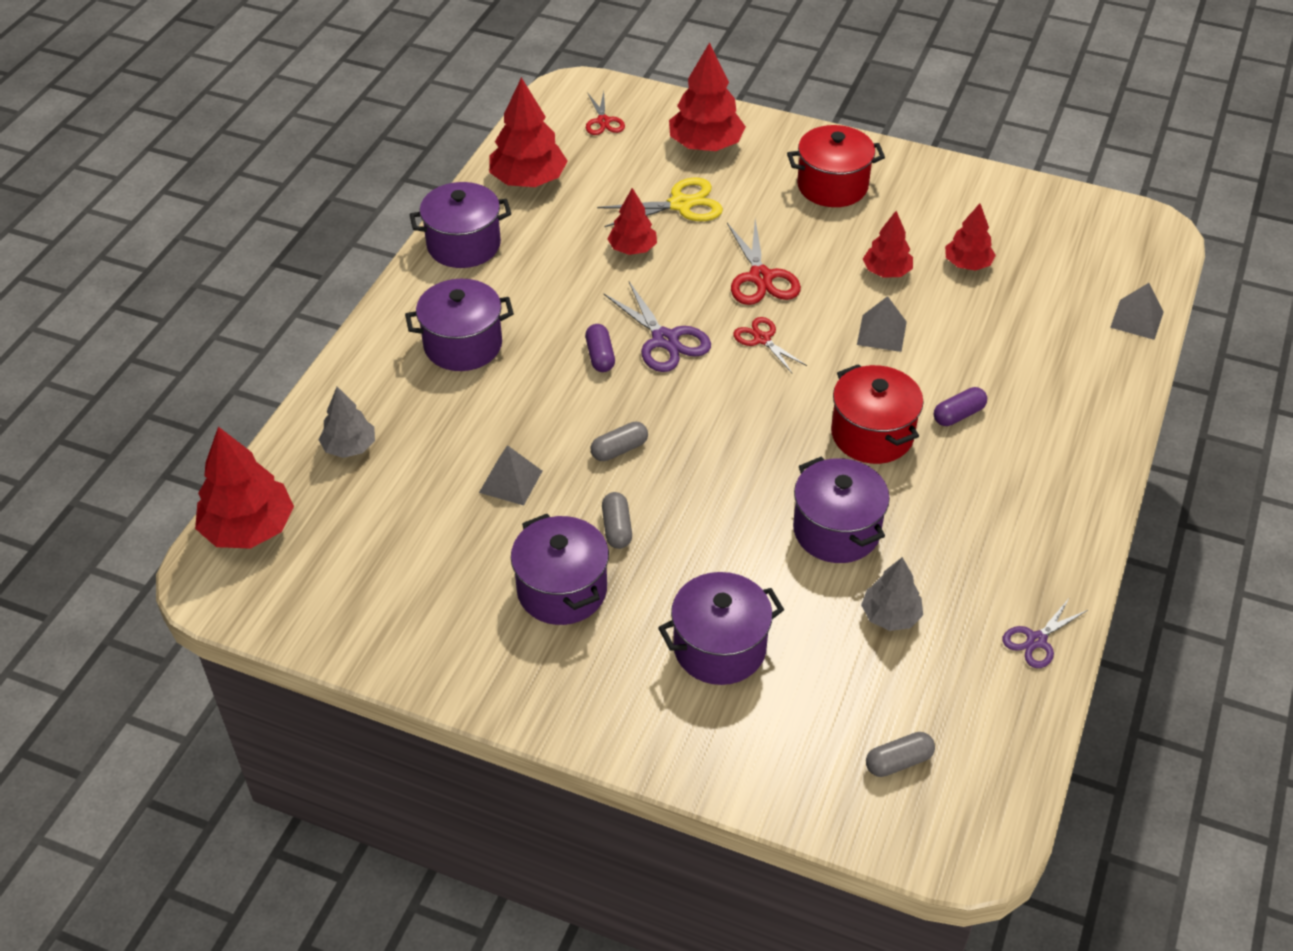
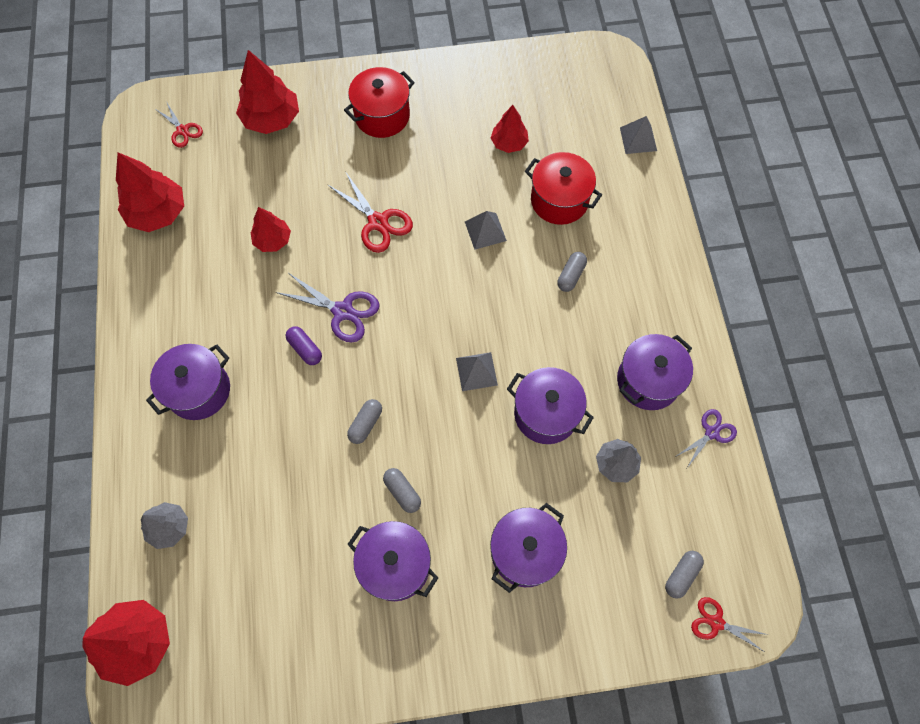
camera: 30 degrees left, 20 degrees up
(463, 245) = (144, 298): purple pot -> purple pot (648, 381)
(511, 481) = (306, 493): grey pyramid -> grey pyramid (476, 371)
(680, 204) = (284, 183): yellow scissors -> none
(762, 339) = (409, 276): red scissors -> red scissors (716, 622)
(872, 434) = (525, 321): red pot -> red pot (559, 200)
(886, 271) = (460, 175): red tree -> none
(958, 415) = (571, 275): purple capsule -> grey capsule
(1036, 640) = (711, 432): purple scissors -> purple scissors turned 150 degrees counterclockwise

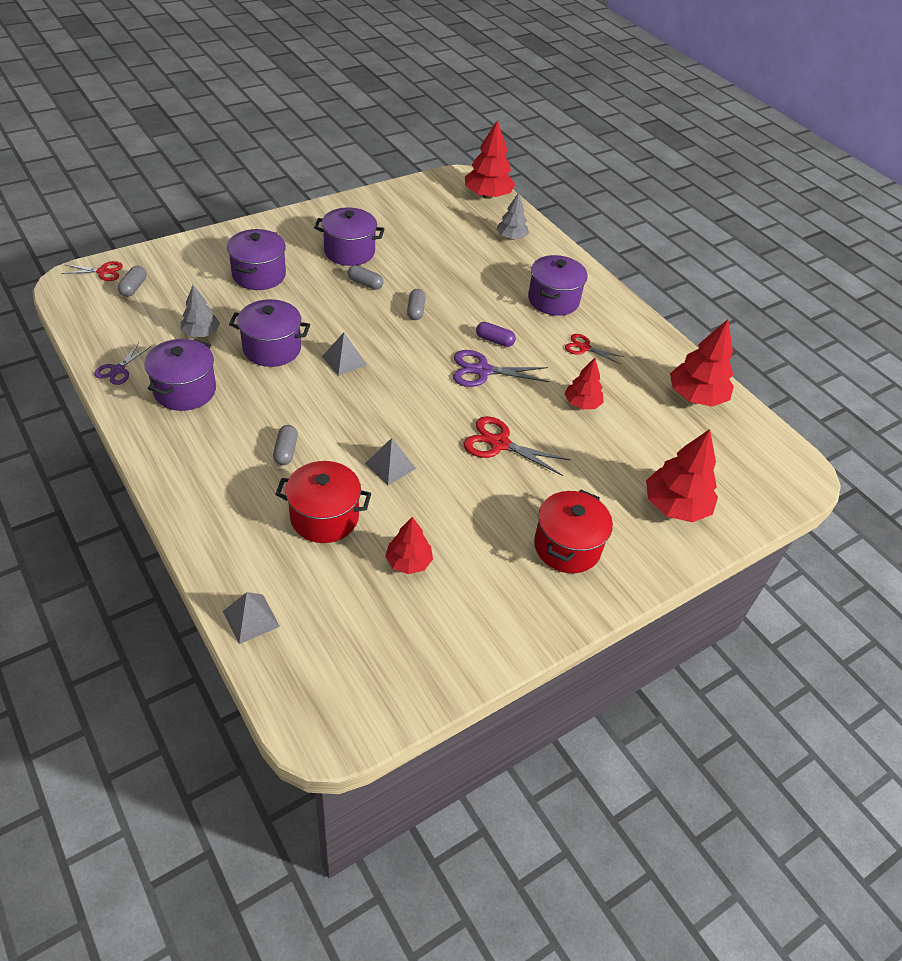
camera: 150 degrees right, 20 degrees down
(182, 130) = (746, 468): red scissors -> red scissors (584, 348)

